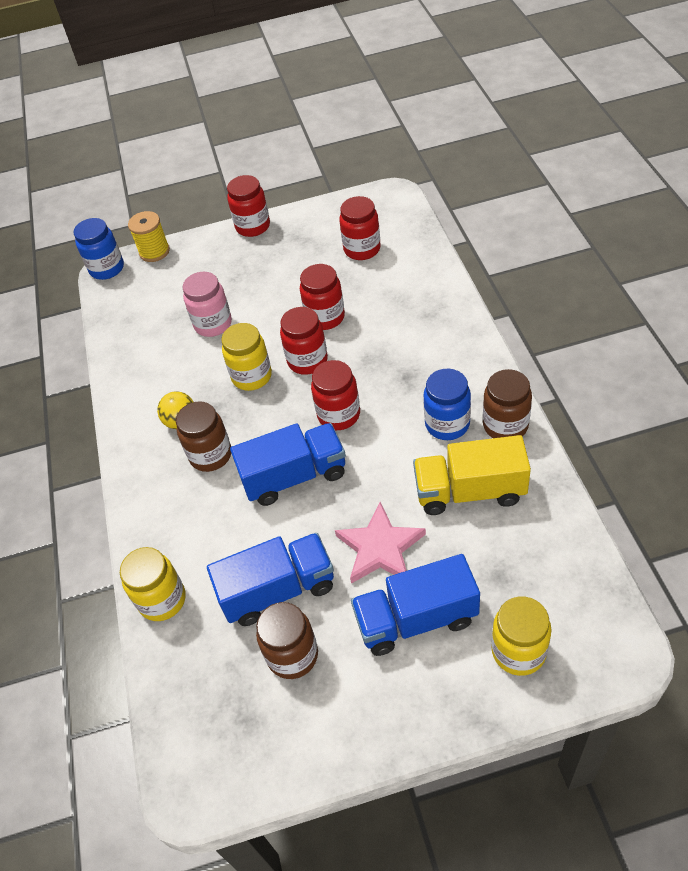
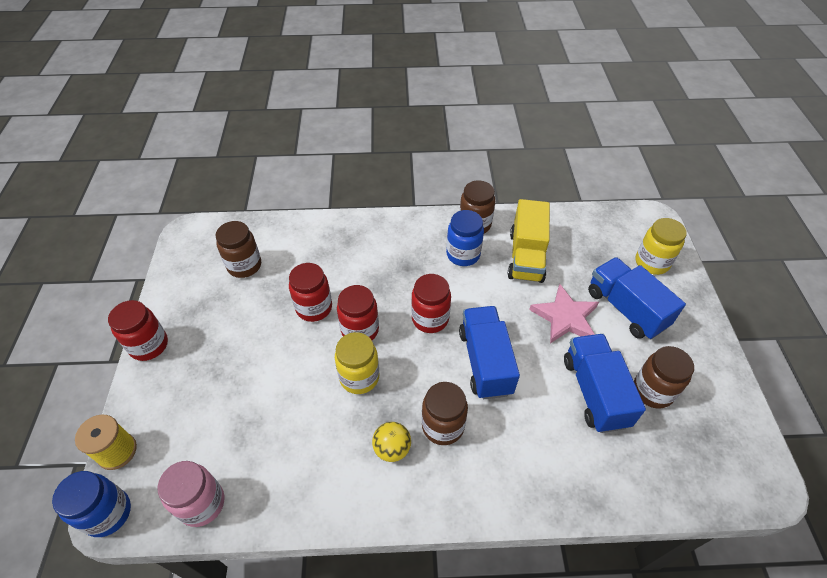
camera: 85 degrees left, 0 degrees up
(162, 600) = (595, 488): yellow jar -> none
(213, 324) = (272, 402): pink jar -> pink jar (202, 503)
(362, 249) = (244, 266): red jar -> brown jar
(416, 619) = (626, 309): blue truck -> blue truck turned 150 degrees clockwise

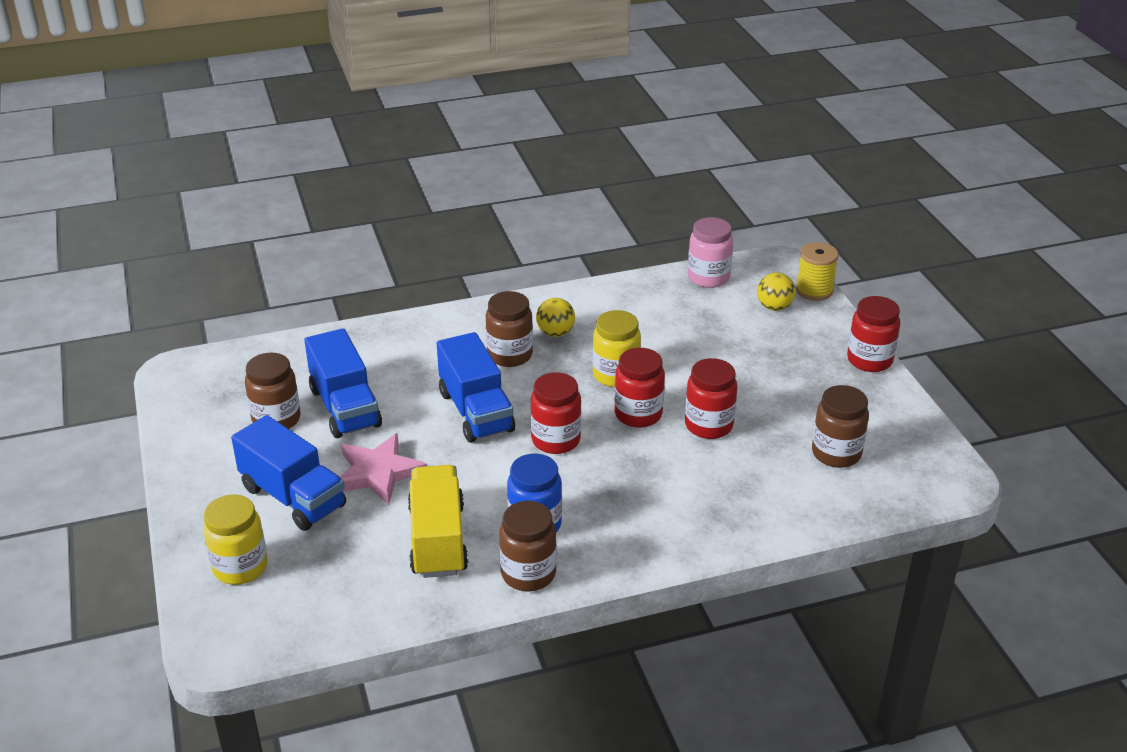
camera: 165 degrees right, 15 degrees down
(108, 513) = (782, 261): blue jar -> none
(172, 435) = (774, 307): none -> yellow ball

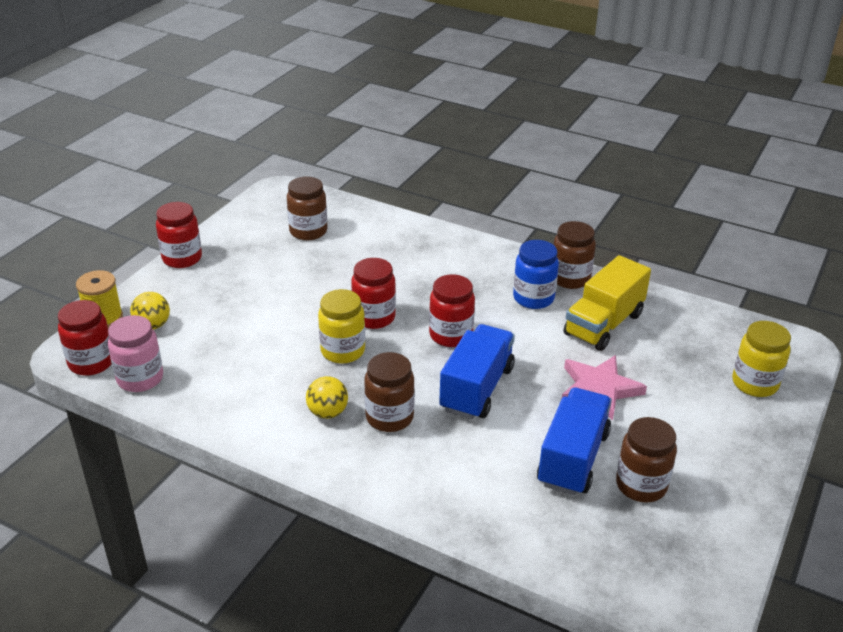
camera: 135 degrees left, 0 degrees up
(293, 497) = (679, 409): blue truck -> none
(708, 425) = (345, 285): red jar -> red jar (91, 363)

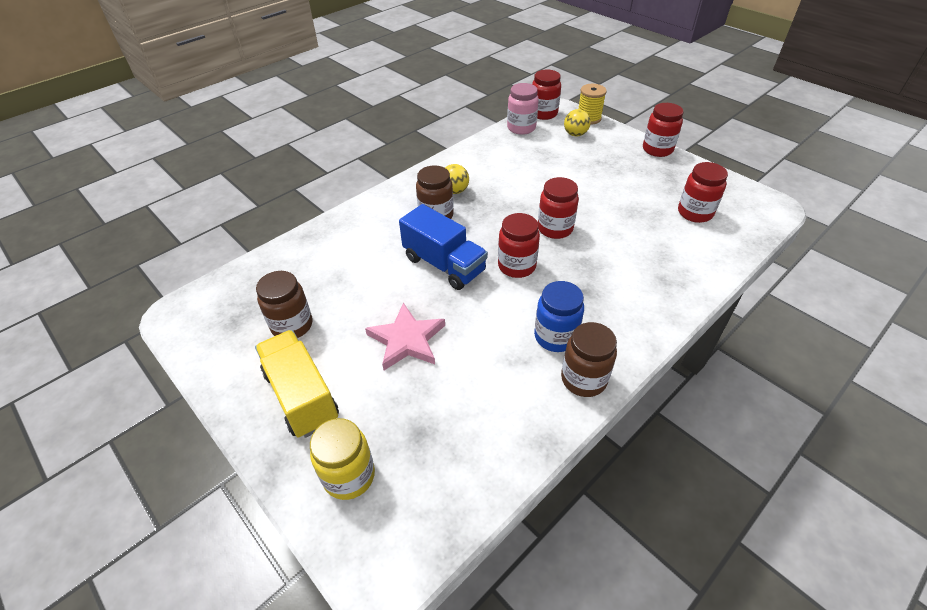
camera: 110 degrees right, 10 degrees up
(308, 231) = (695, 213): brown jar -> red jar
(343, 351) = (518, 207): yellow jar -> none
(573, 458) = (342, 296): blue truck -> none
(603, 324) = (495, 379): yellow truck -> yellow truck (302, 396)

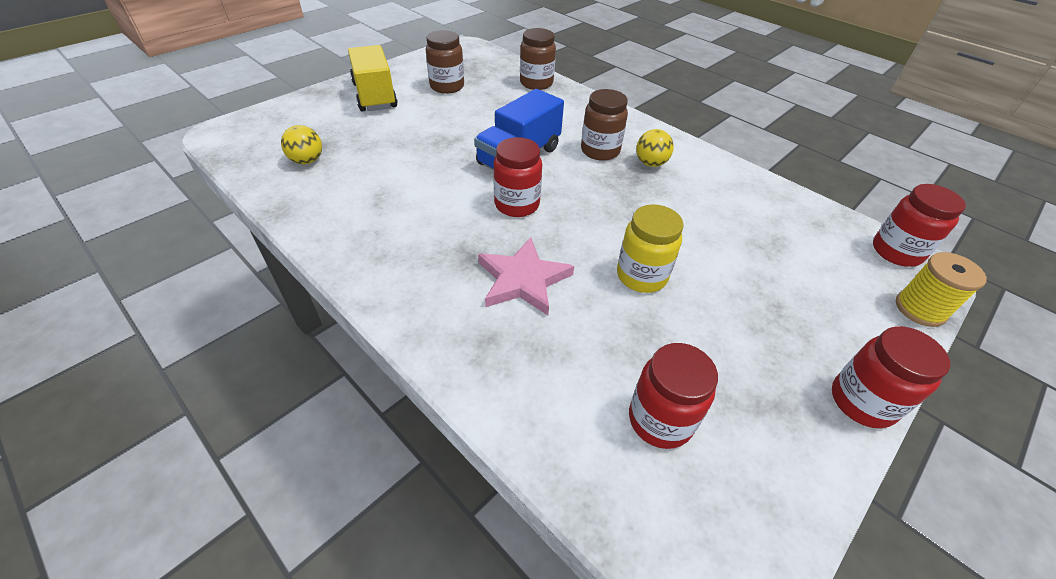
camera: 85 degrees right, 0 degrees up
(302, 396) = (375, 96): yellow truck -> yellow truck turned 75 degrees counterclockwise
(349, 476) = (297, 118): yellow jar -> yellow jar (641, 276)
(407, 340) = (420, 137): pink star -> pink star (523, 280)
(521, 128) = (833, 224): pink jar -> none
(555, 228) = (590, 240): red jar -> none
(555, 337) = (403, 226): blue jar -> none
(575, 134) = (850, 285): yellow ball -> yellow ball (307, 161)
(583, 379) = (340, 241): brown jar -> brown jar (536, 83)

